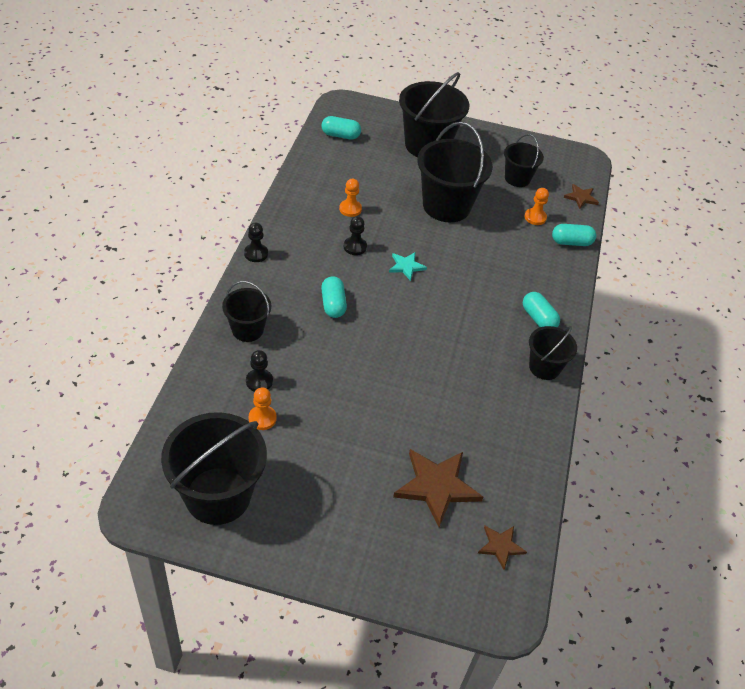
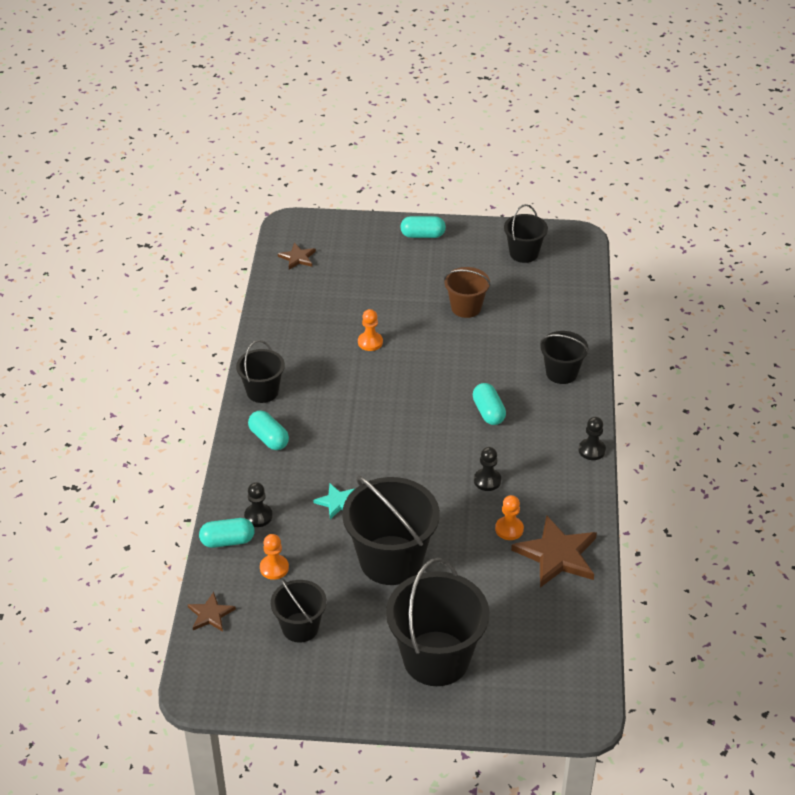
camera: 175 degrees right, 5 degrees down
(218, 495) = (524, 253): black bucket -> black bucket, size x0.56
(259, 381) = (529, 333): black pawn -> black pawn (258, 516)
(262, 418) = (513, 306): orange pawn -> orange pawn (370, 342)
(316, 427) = (466, 307): none -> brown bucket
(340, 135) = (563, 647): turquoise capsule -> turquoise capsule (422, 235)
(406, 266) = (422, 469): turquoise star -> turquoise star (337, 502)
(436, 486) = (353, 285): brown star -> brown star (557, 555)

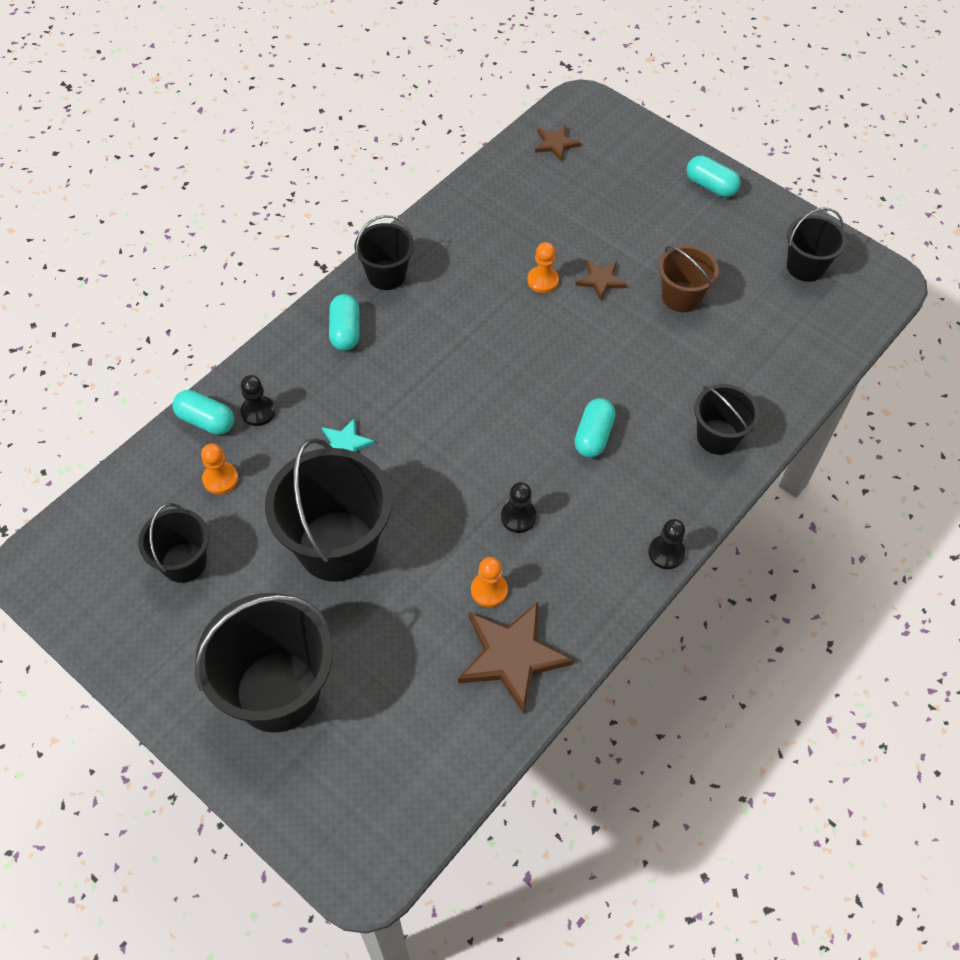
camera: 35 degrees right, 15 degrees up
(210, 614) = (119, 491): brown star -> brown star (600, 280)

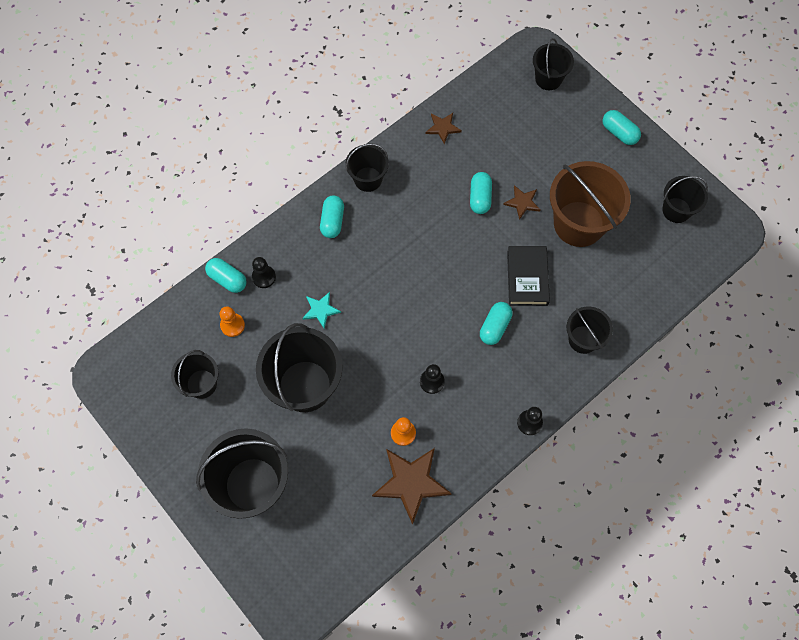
camera: 10 degrees right, 10 degrees up
(542, 280) = (480, 198): orange pawn -> turquoise capsule
(555, 144) = (509, 82): brown star -> brown star (442, 128)
(606, 134) = (548, 79): none -> black bucket
(625, 370) = (527, 278): none -> black book
(681, 297) = (579, 224): brown bucket -> brown bucket, size x1.78

